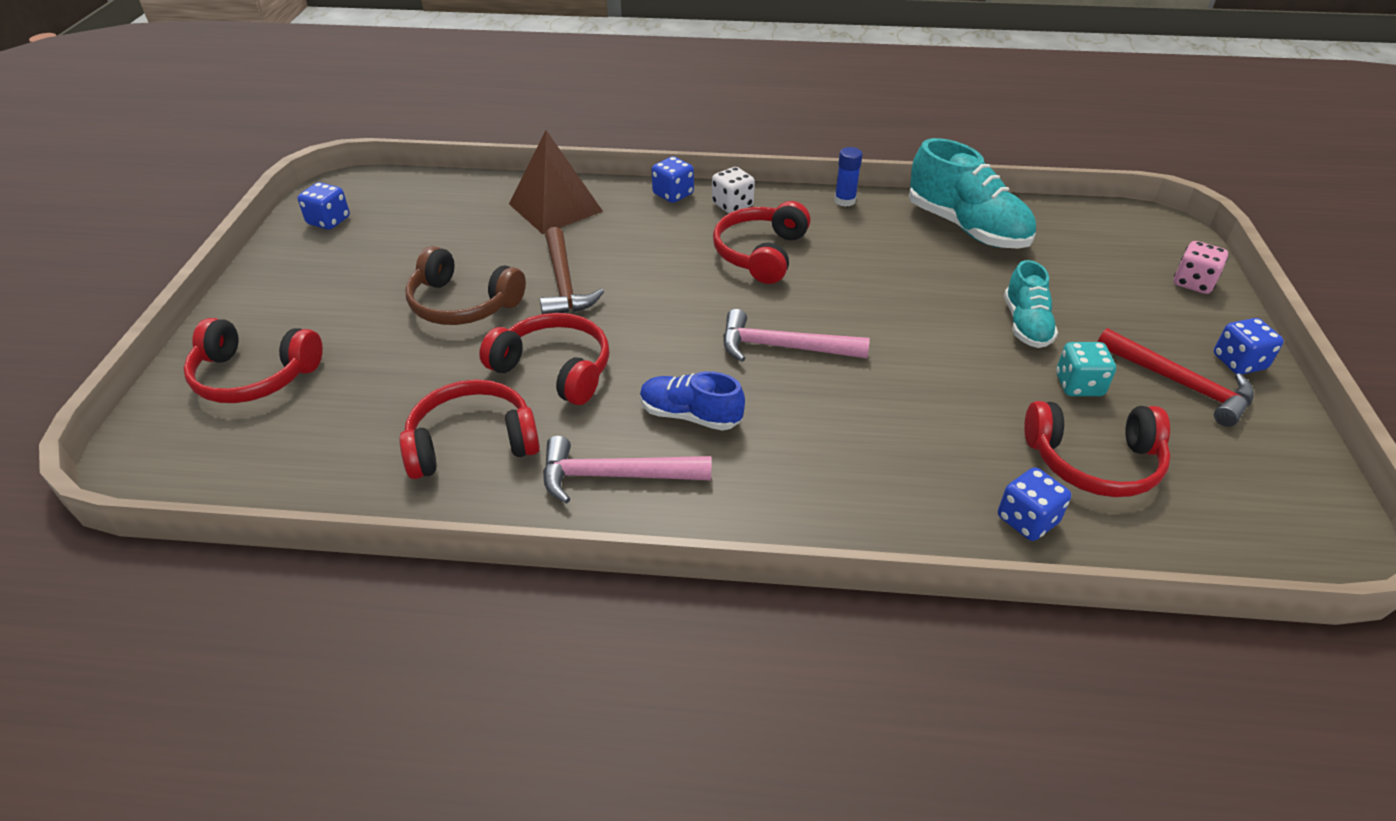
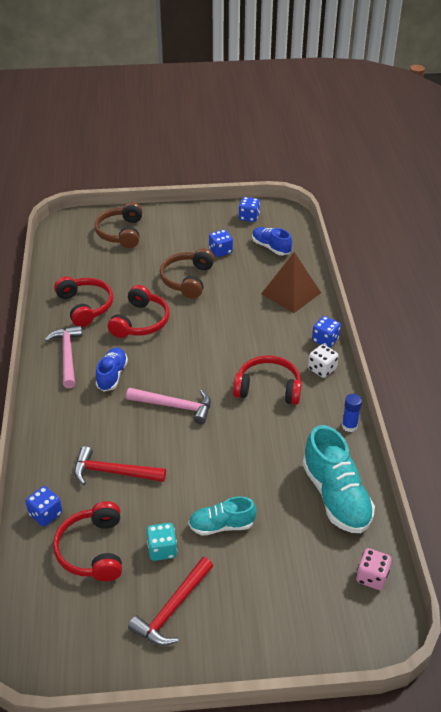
camera: 80 degrees right, 0 degrees up
(254, 376) = (121, 233): red headphones -> brown headphones
(429, 210) = (271, 247): none -> blue shoe
(564, 283) = (214, 311): brown hammer -> none
(783, 347) = (175, 406): pink hammer -> pink hammer turned 105 degrees clockwise
(927, 428) = (113, 472): none -> red hammer
(966, 228) = (336, 496): turquoise shoe -> turquoise shoe turned 60 degrees counterclockwise
(1193, 283) = (301, 641): pink dice -> pink dice (372, 577)
(1238, 362) = (203, 652): blue dice -> blue dice (220, 251)

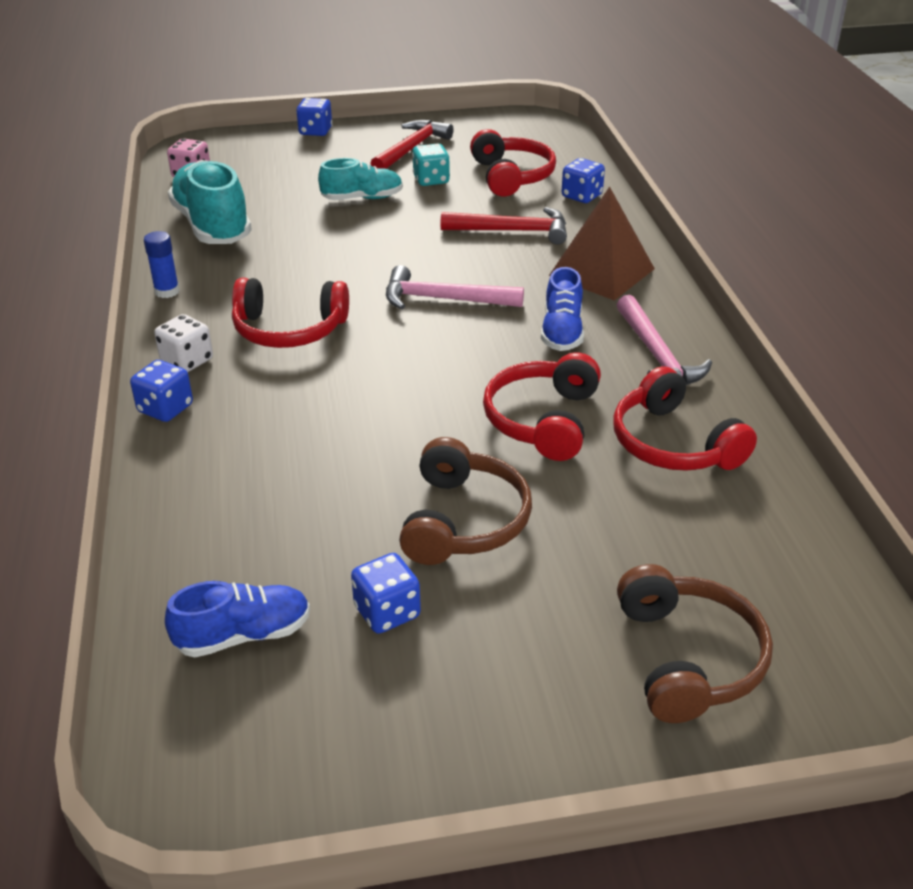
camera: 175 degrees right, 5 degrees down
(249, 217) = (301, 757): blue dice -> blue dice (315, 131)
(271, 247) = (244, 635): blue shoe -> blue shoe turned 60 degrees counterclockwise
(291, 293) = (214, 502): brown pyramid -> brown pyramid (601, 272)

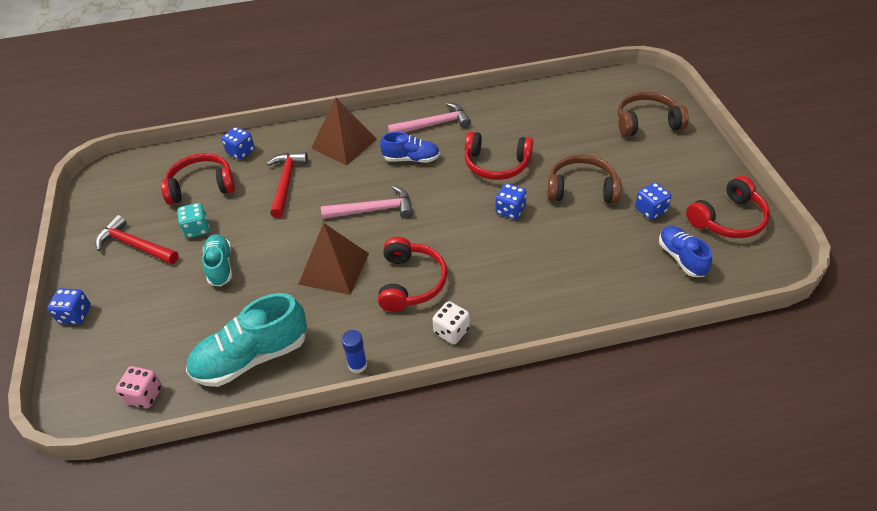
camera: 90 degrees left, 10 degrees up
(165, 408) = (507, 331): blue dice -> blue dice (510, 210)
(334, 271) = (334, 268): none -> brown pyramid
(443, 299) = (373, 210): pink hammer -> pink hammer turned 105 degrees counterclockwise
(673, 443) = (509, 121): red headphones -> red headphones (728, 219)

